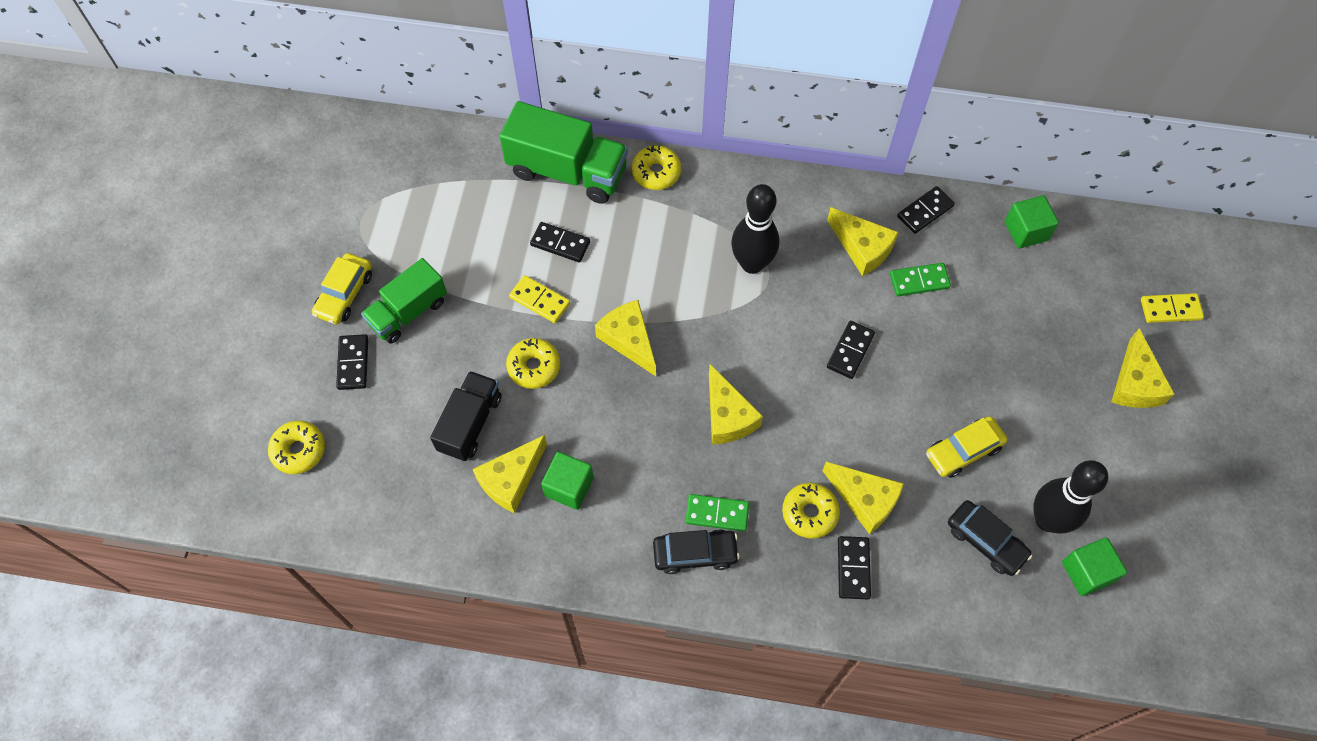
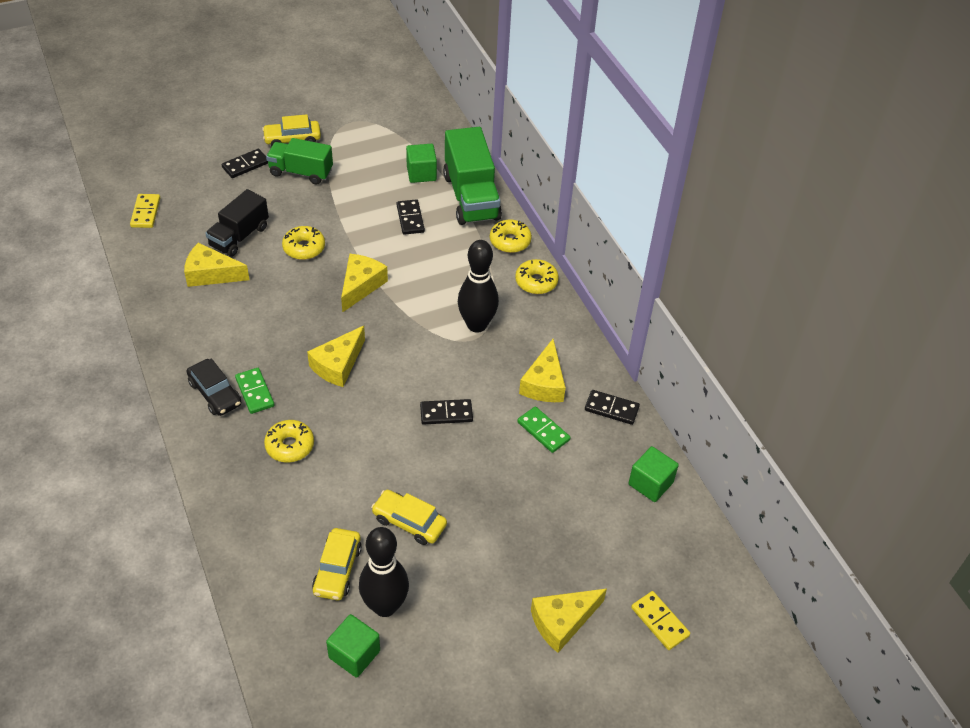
camera: 55 degrees right, 15 degrees down
(299, 450) = (168, 170): yellow donut -> yellow donut (536, 282)
(470, 424) = (239, 236): black truck -> black truck turned 135 degrees clockwise
(540, 300) = (357, 228): yellow domino -> yellow domino (146, 212)
(569, 487) = (224, 305): green cube -> green cube (421, 173)
(853, 568) = (260, 491): black domino -> none
(865, 500) = (323, 475): yellow cheese -> none
(986, 541) = (337, 569): black car -> yellow car

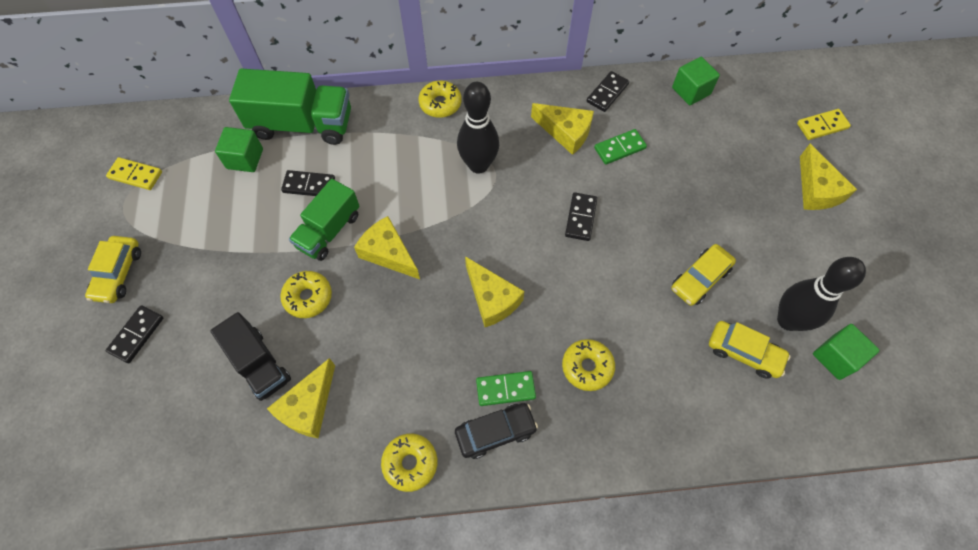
camera: 70 degrees left, 15 degrees up
(146, 212) = (163, 472): yellow domino -> yellow domino (135, 175)
(245, 165) = (137, 335): black domino -> black domino turned 45 degrees clockwise
(301, 172) = (181, 276): green truck -> green truck (329, 230)
(510, 241) = (379, 109): yellow donut -> yellow donut (410, 463)

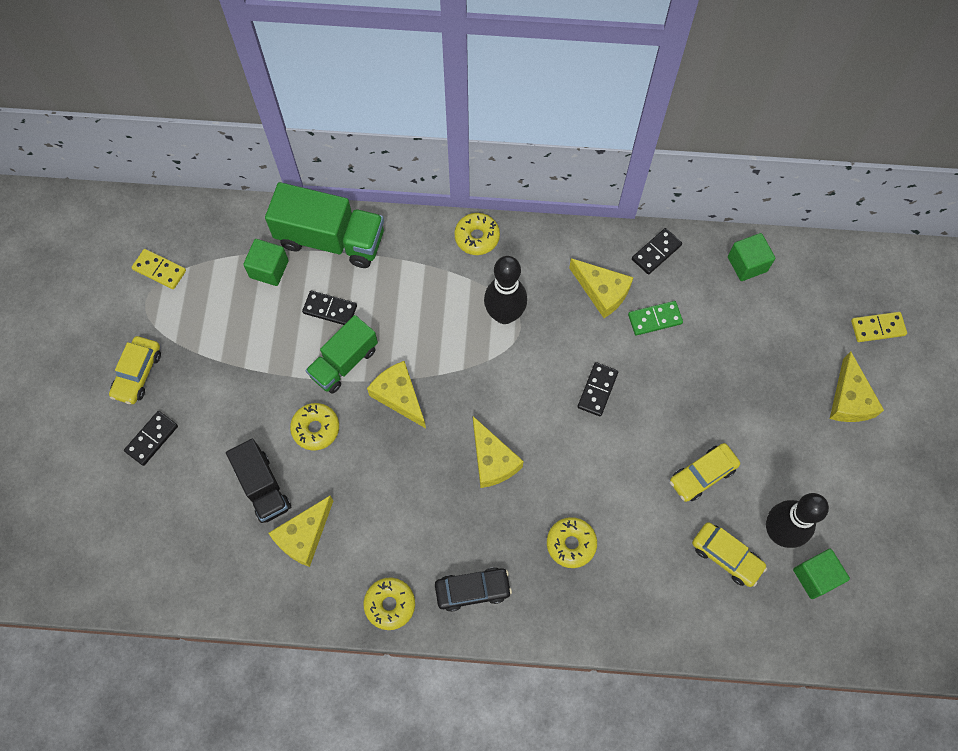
camera: 10 degrees right, 5 degrees up
(505, 389) = (489, 551): green domino -> none

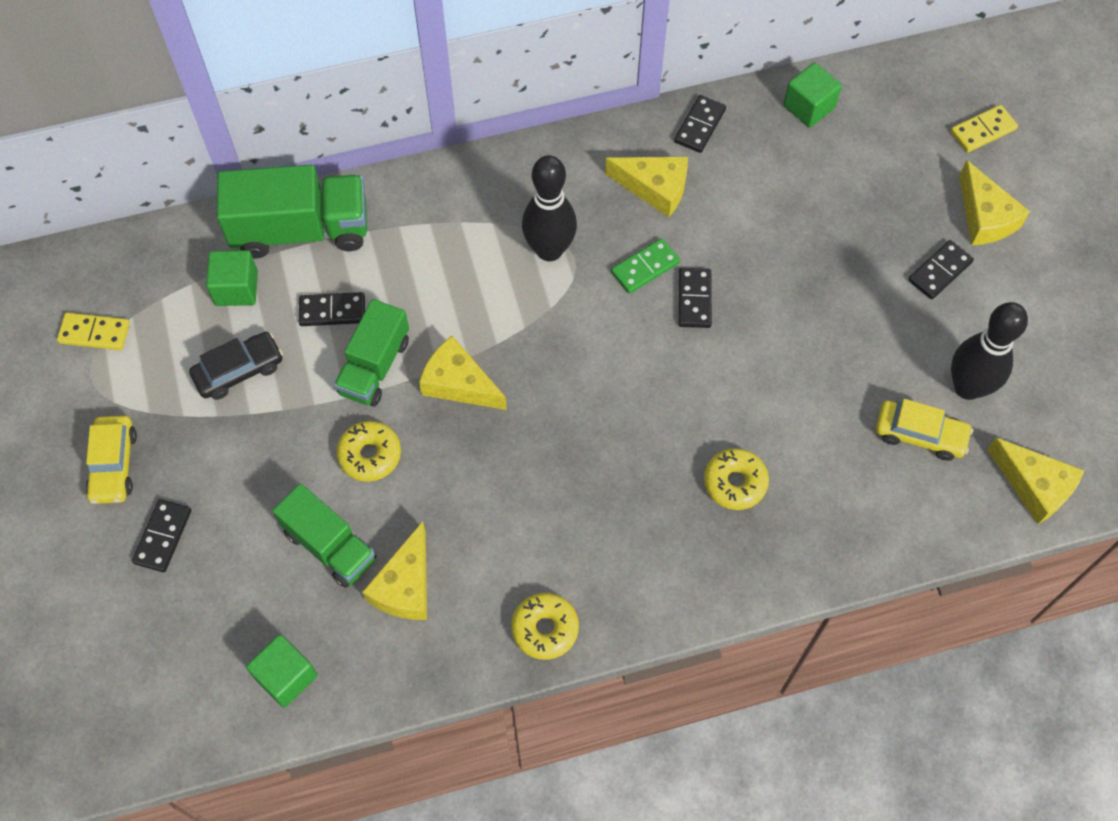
camera: 20 degrees left, 5 degrees down
(263, 487) = (329, 546): black truck -> green truck
(472, 590) = (639, 576): black car -> black car (239, 371)
(477, 237) = (480, 173): yellow donut -> none
(492, 460) = (602, 419): yellow cheese -> yellow cheese (1034, 486)
(655, 319) = (728, 199): green domino -> green domino (645, 267)
(702, 475) = (855, 353): yellow car -> none
(795, 431) = (939, 271): none -> black domino
(815, 576) = (1029, 422): green cube -> green cube (286, 676)

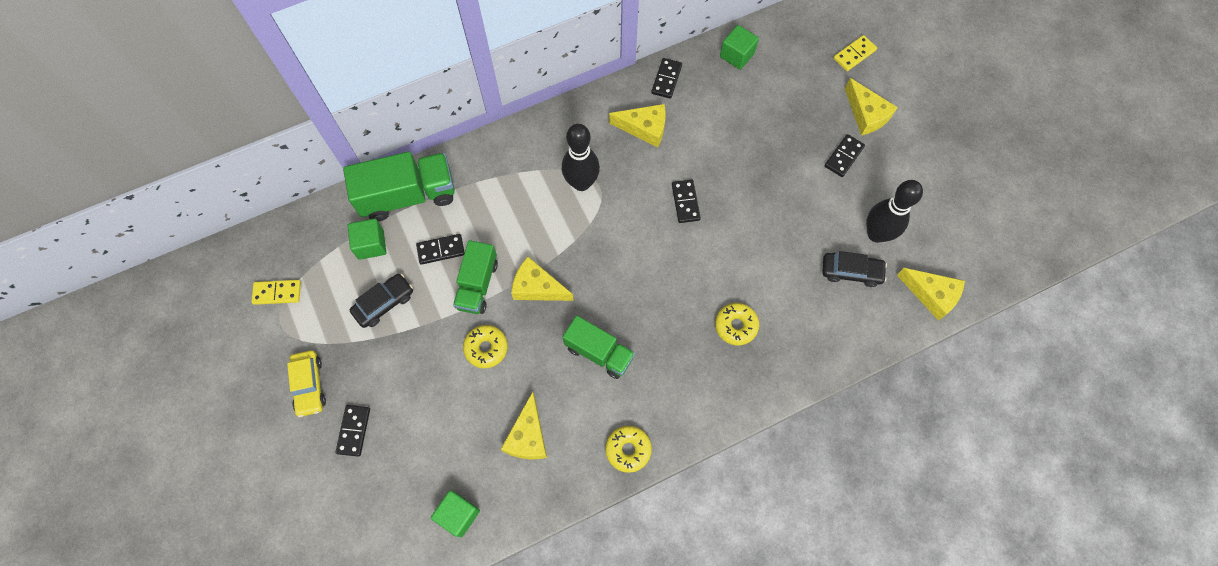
camera: 10 degrees left, 5 degrees up
(329, 546) = (471, 417): green truck -> green truck (599, 352)
(645, 267) = (648, 185): green domino -> none
(920, 434) = (851, 272): yellow car -> black car

